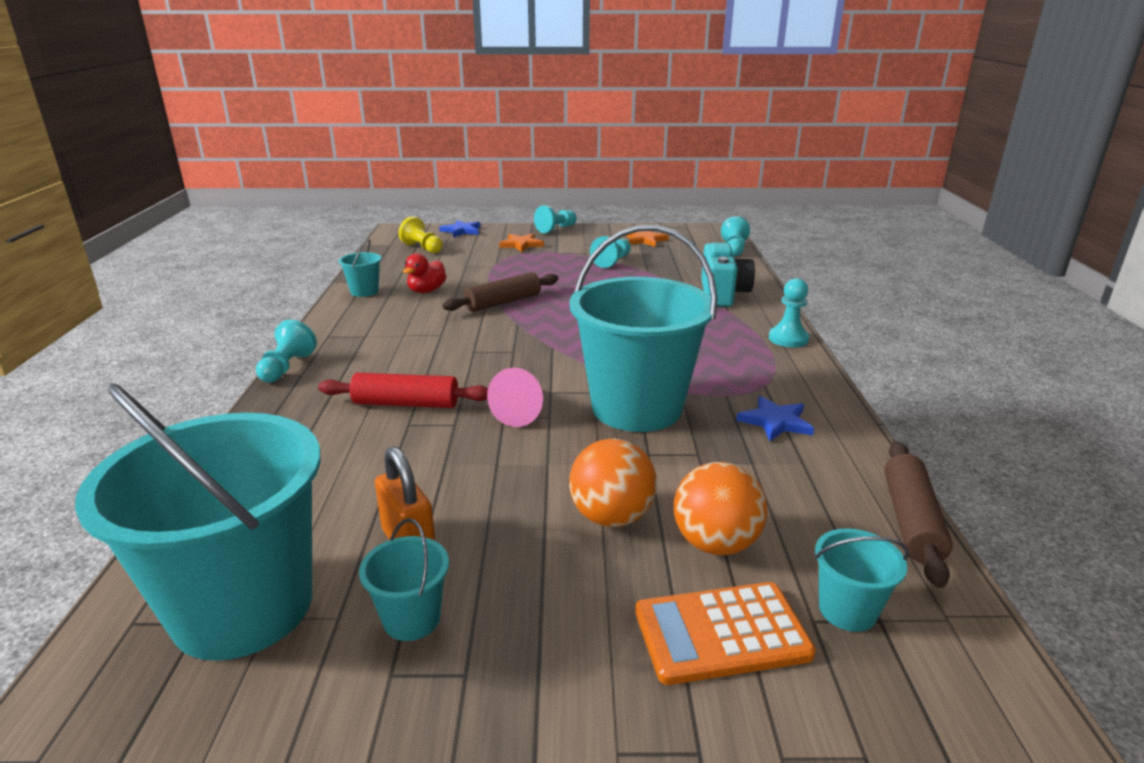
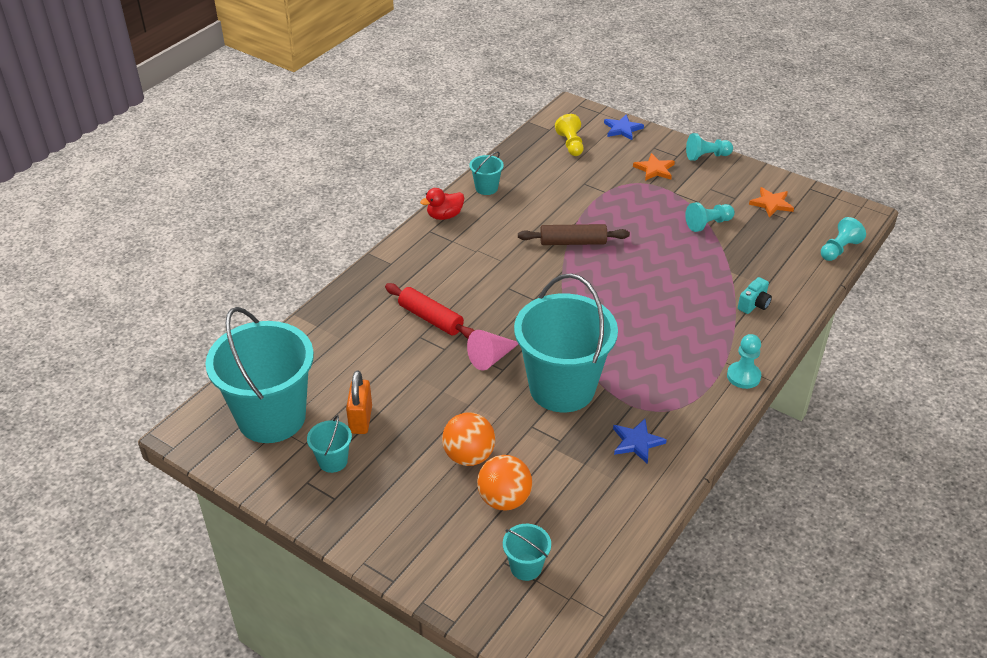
camera: 35 degrees right, 15 degrees up
(287, 367) = (386, 253): turquoise pawn -> none
(426, 291) = (530, 205): red duck -> red duck (444, 216)
(721, 633) = (455, 543): orange calculator -> none
(722, 294) = (754, 304): turquoise camera -> turquoise camera, size x0.54
(911, 521) = (626, 546): brown rolling pin -> none

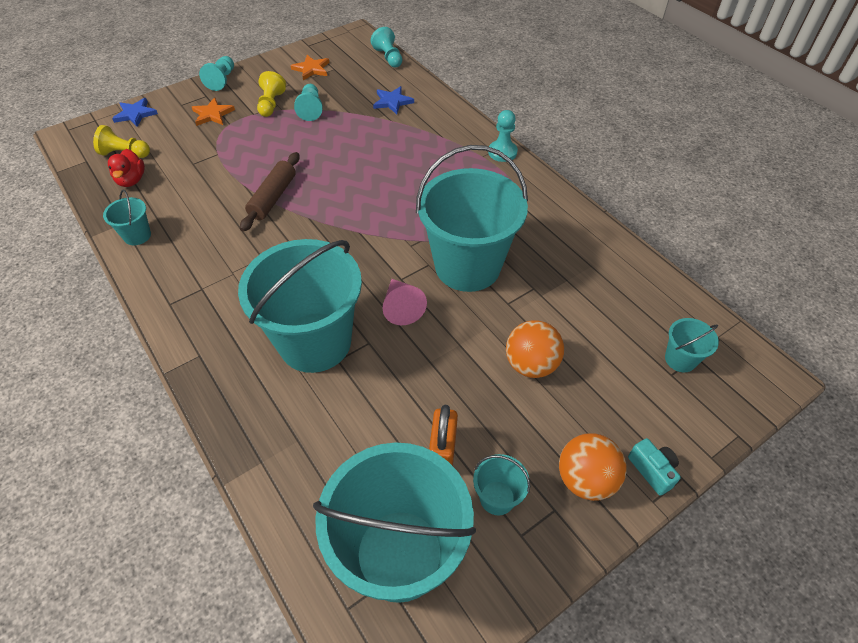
camera: 70 degrees left, 10 degrees up
(361, 419) = (442, 452): orange padlock -> orange padlock turned 75 degrees clockwise
(431, 318) = (315, 342): red rolling pin -> turquoise bucket
(444, 216) = (154, 283): red duck -> red duck (131, 180)
(504, 499) = (595, 352): orange ball -> orange ball (585, 479)
(637, 442) = (553, 238): blue star -> blue star (392, 102)
(696, 197) = (271, 104): none -> yellow pawn
(754, 304) = (424, 119): turquoise camera -> turquoise camera (652, 470)

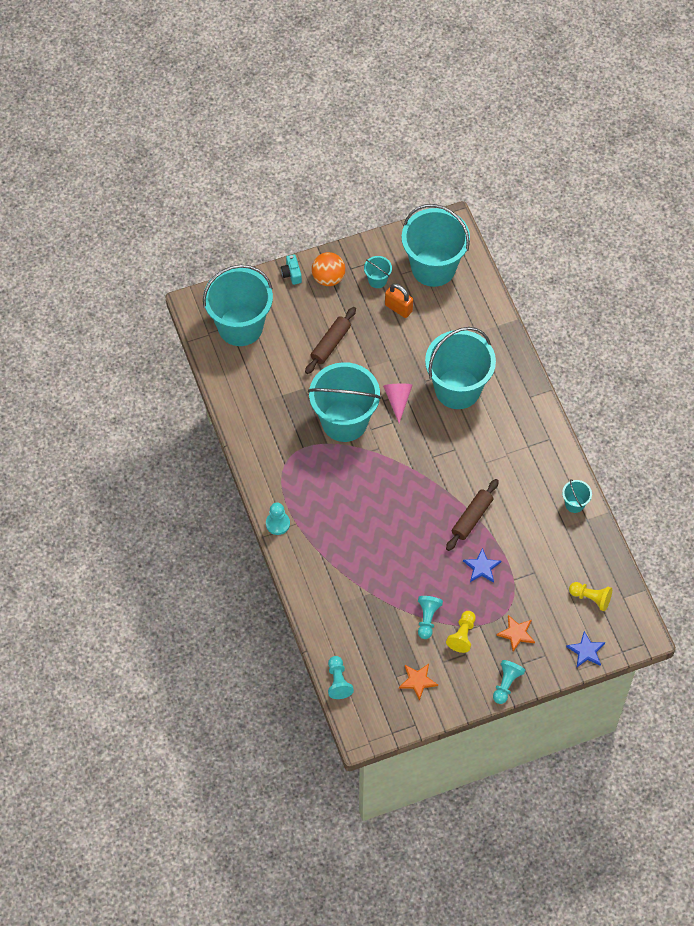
camera: 165 degrees left, 10 degrees up
(131, 180) = (583, 564): red duck -> none
(392, 102) = (351, 611): blue star -> blue star (481, 567)
(442, 452) = (398, 308): orange padlock -> orange padlock turned 75 degrees counterclockwise
(531, 364) = (330, 344): orange ball -> brown rolling pin
(680, 359) = (240, 326): turquoise bucket -> turquoise bucket, size x2.40

